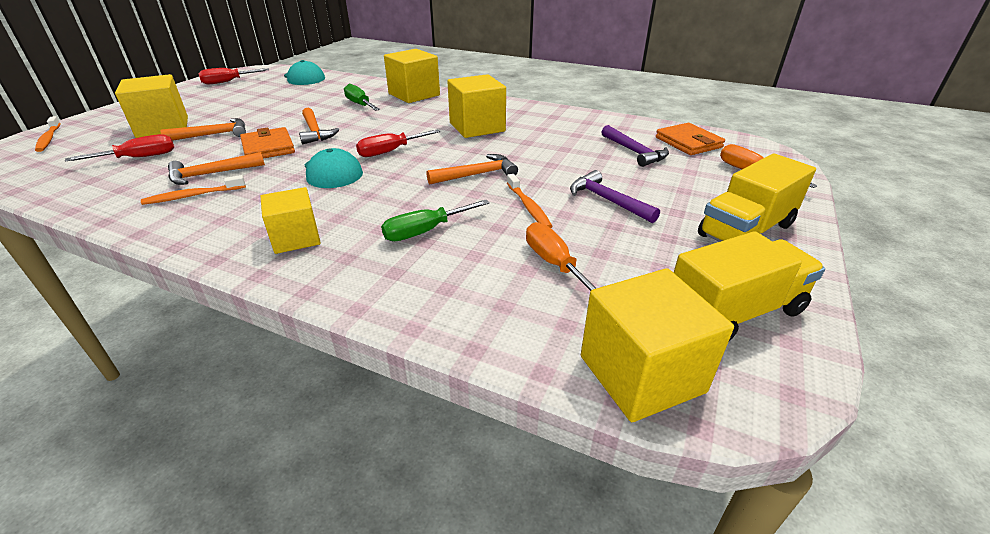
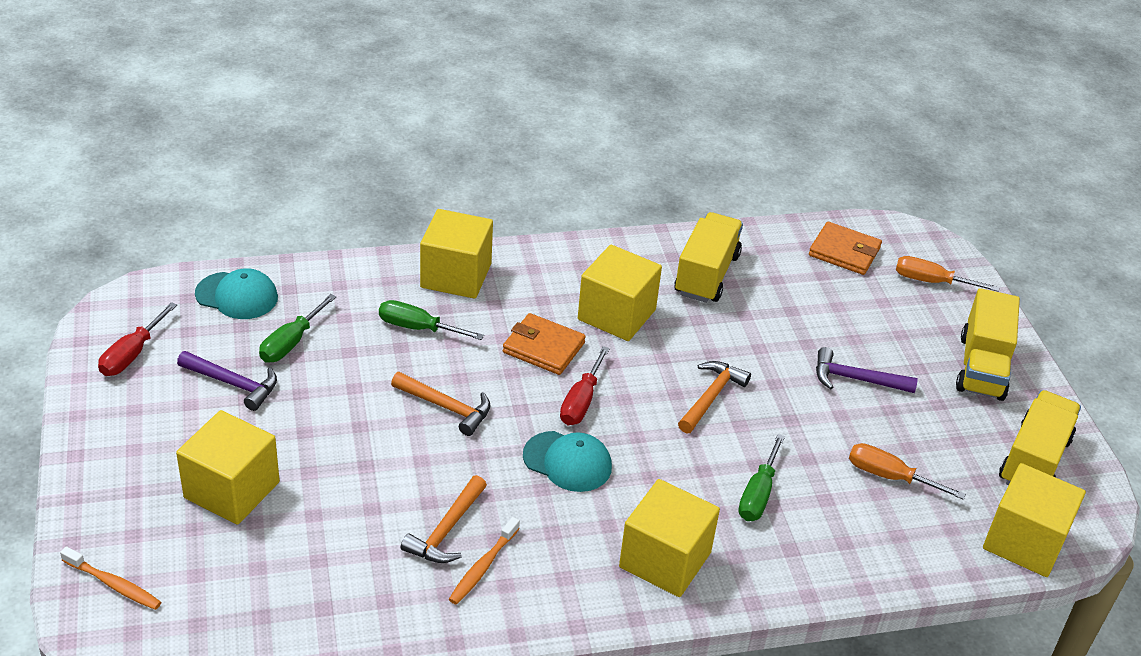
camera: 40 degrees left, 5 degrees up
(139, 158) = (311, 551): red screwdriver -> none
(213, 135) = (328, 471): orange hammer -> none
(268, 147) = (436, 460): orange wallet -> orange wallet (543, 348)
(294, 94) = (291, 343): none -> green screwdriver
(296, 238) = (665, 560): yellow cube -> yellow cube, size x1.50
(528, 206) = (803, 420): orange toothbrush -> none
(564, 127) = (706, 274): none -> yellow truck
(634, 152) = (812, 291): purple hammer -> purple hammer (233, 384)

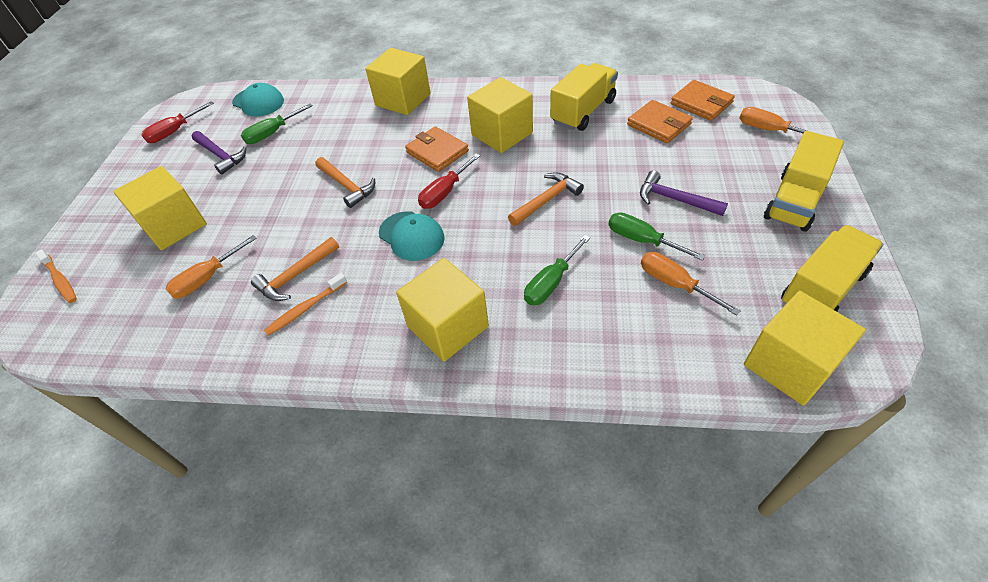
camera: 25 degrees right, 10 degrees up
(328, 551) = (207, 278): none -> orange screwdriver
(418, 328) = (358, 131): green screwdriver -> green screwdriver (642, 240)
(804, 285) = (659, 124): none -> orange wallet

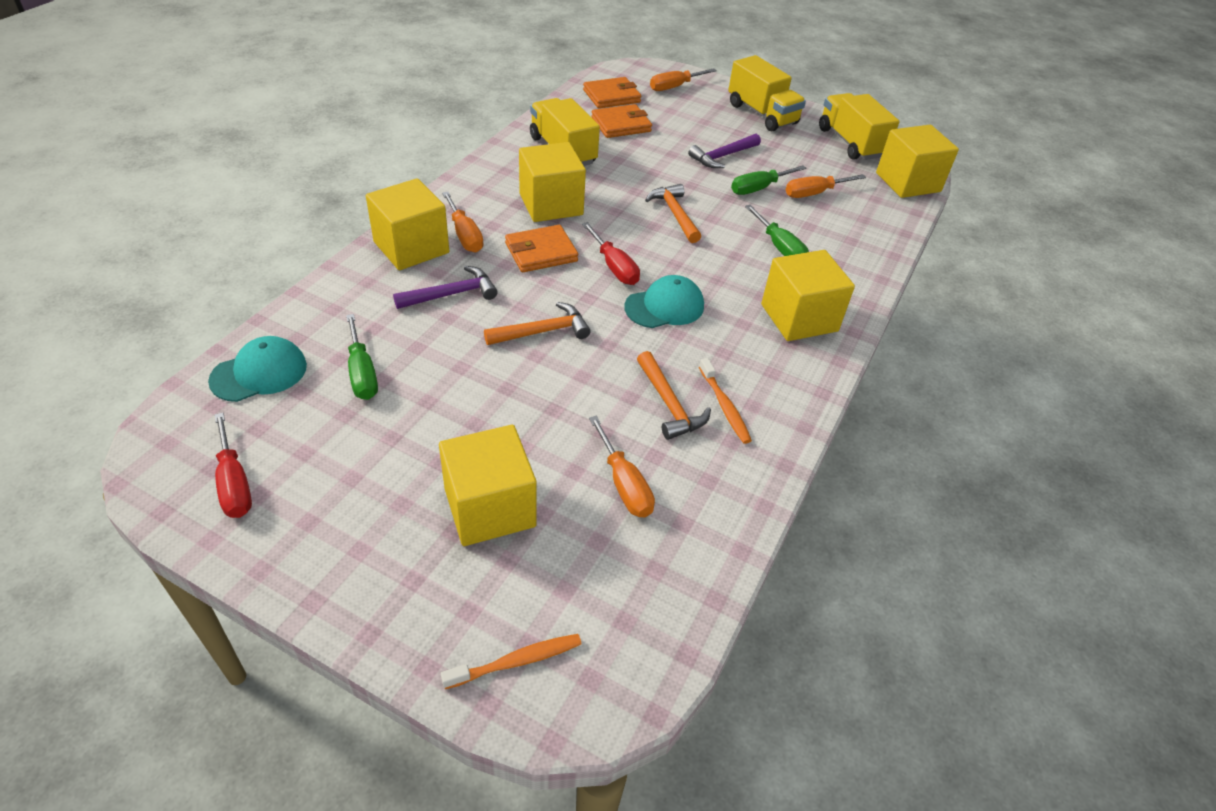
camera: 75 degrees left, 5 degrees down
(221, 156) = (363, 435): purple hammer -> purple hammer (451, 294)
(432, 113) = (465, 235): none -> orange screwdriver

